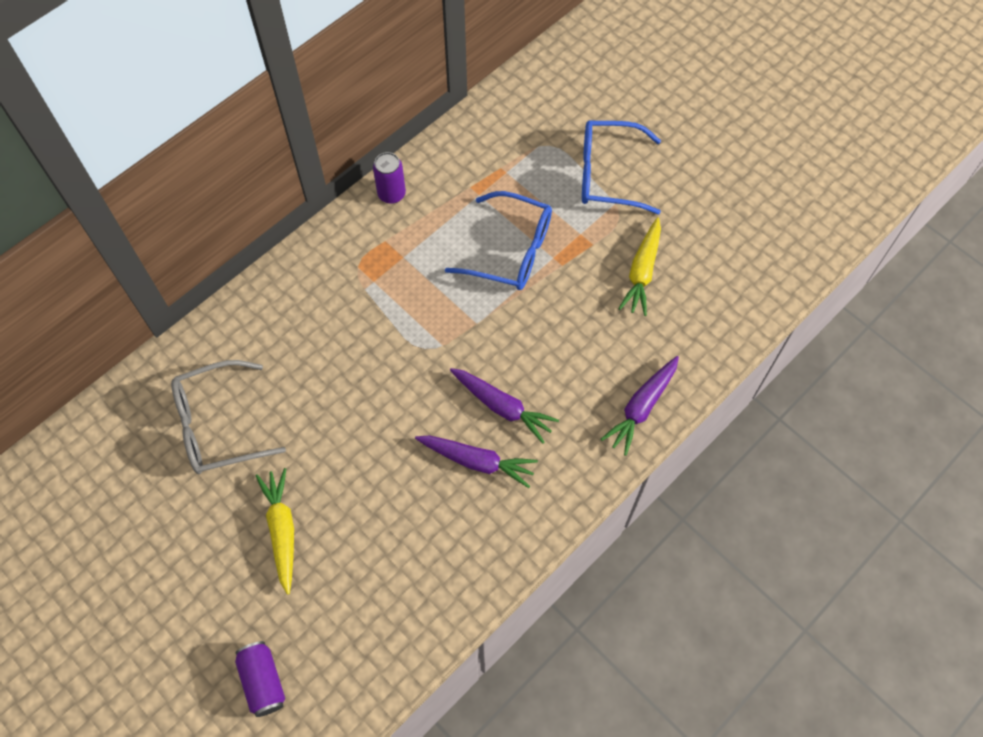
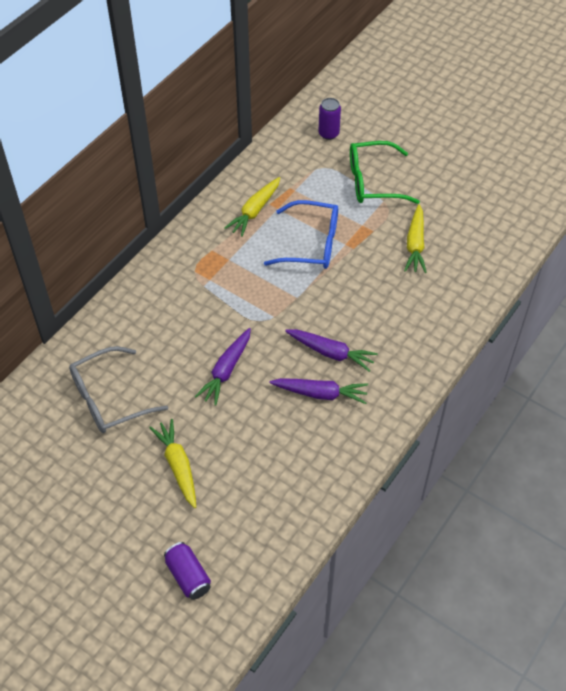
camera: 10 degrees left, 10 degrees down
(391, 194) = (209, 217): purple can -> purple can (328, 133)
(449, 194) = (254, 211): none -> yellow carrot
(607, 174) = (373, 182): blue glasses -> green glasses
(641, 407) = (437, 337): purple carrot -> purple carrot (226, 370)

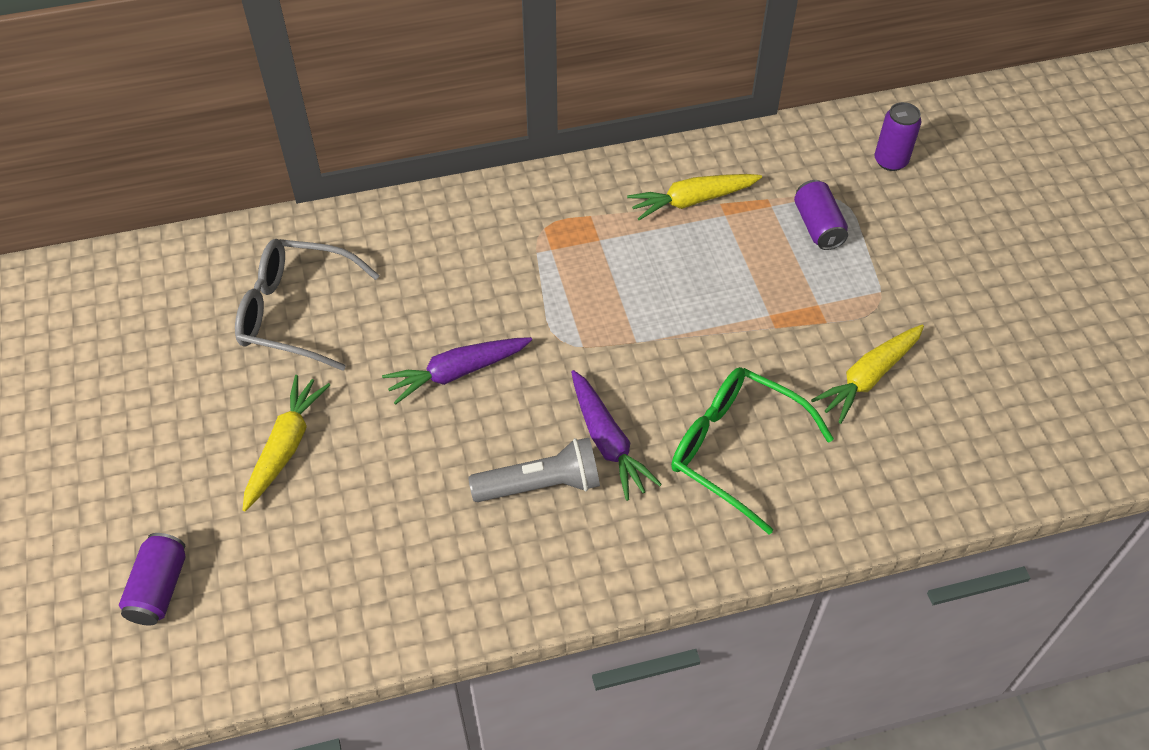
camera: 40 degrees right, 0 degrees up
(312, 244) = (725, 287): blue glasses -> none
(320, 394) = (540, 484): purple carrot -> grey flashlight
(326, 187) = (818, 226): none -> purple can
(373, 182) = (891, 258): green glasses -> green glasses (734, 449)

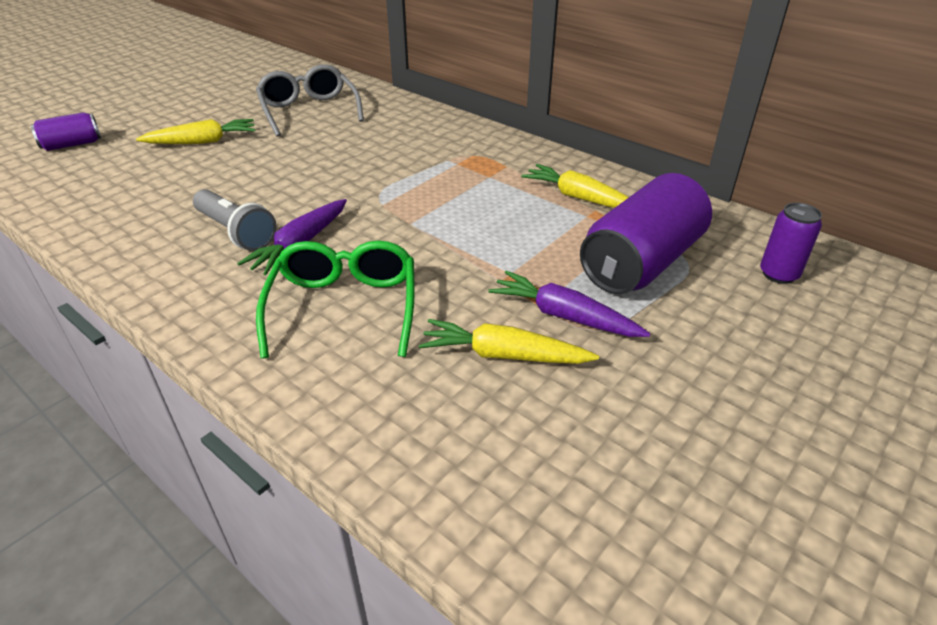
camera: 55 degrees right, 15 degrees down
(457, 372) = (311, 170): purple carrot -> purple carrot (564, 316)
(818, 226) = (641, 263): purple can -> purple can, size x1.97

